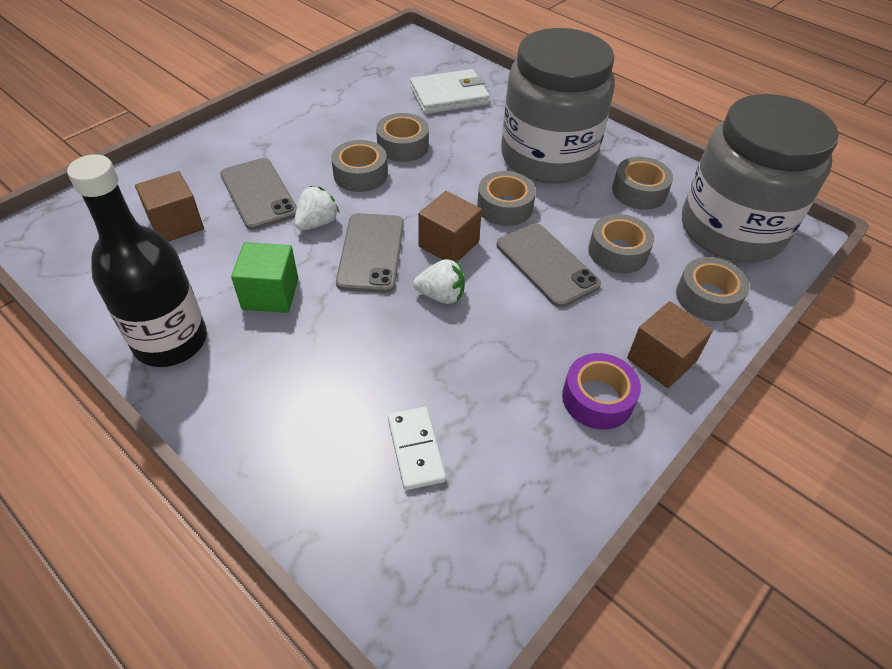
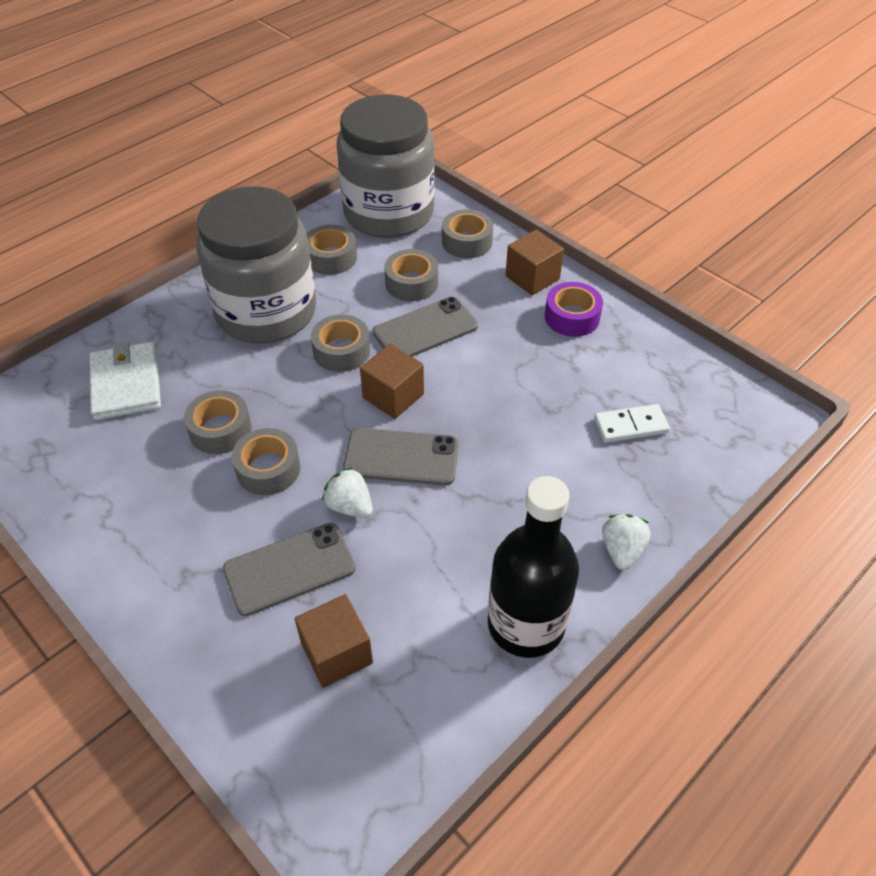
camera: 85 degrees left, 0 degrees up
(270, 294) = (458, 541): green cube -> none
(441, 295) = (463, 404): white strawberry -> white strawberry (622, 550)

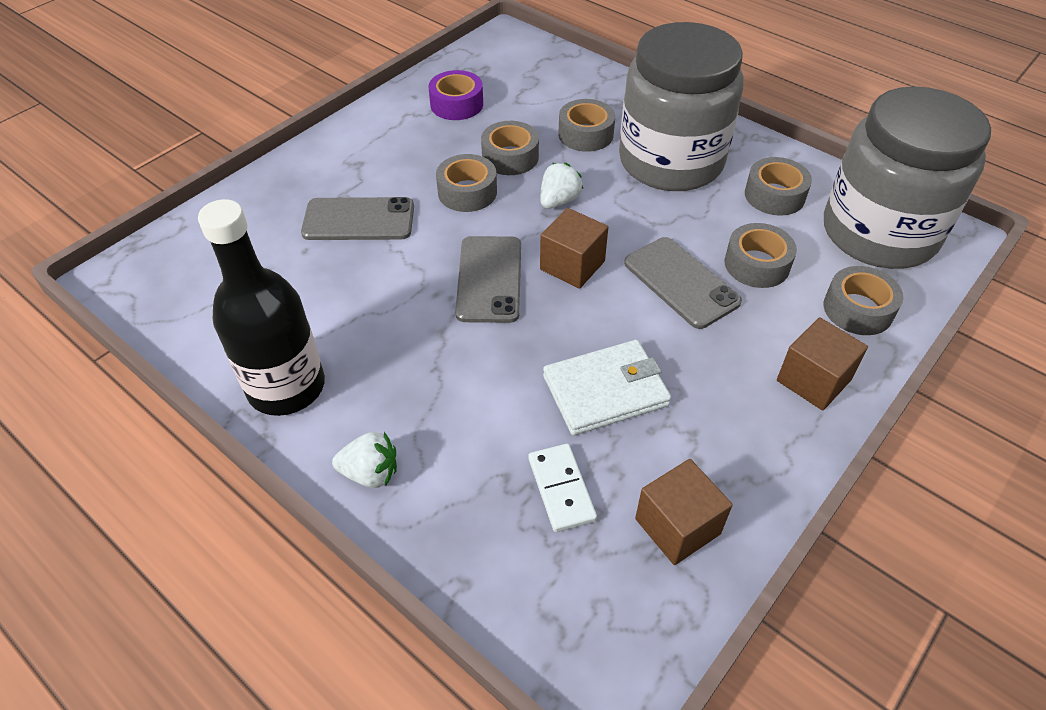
camera: 85 degrees right, 0 degrees up
(126, 384) = (555, 97): white wallet -> white wallet (605, 391)
(289, 569) = (359, 220): grey phone -> grey phone turned 60 degrees counterclockwise
(336, 653) = (274, 258): brown cube -> brown cube (677, 526)
(341, 351) = (629, 220): grey tape -> grey tape (585, 134)
(350, 506) = (427, 249): white strawberry -> white strawberry (559, 201)
(572, 317) = (748, 425): purple tape -> purple tape (457, 104)

